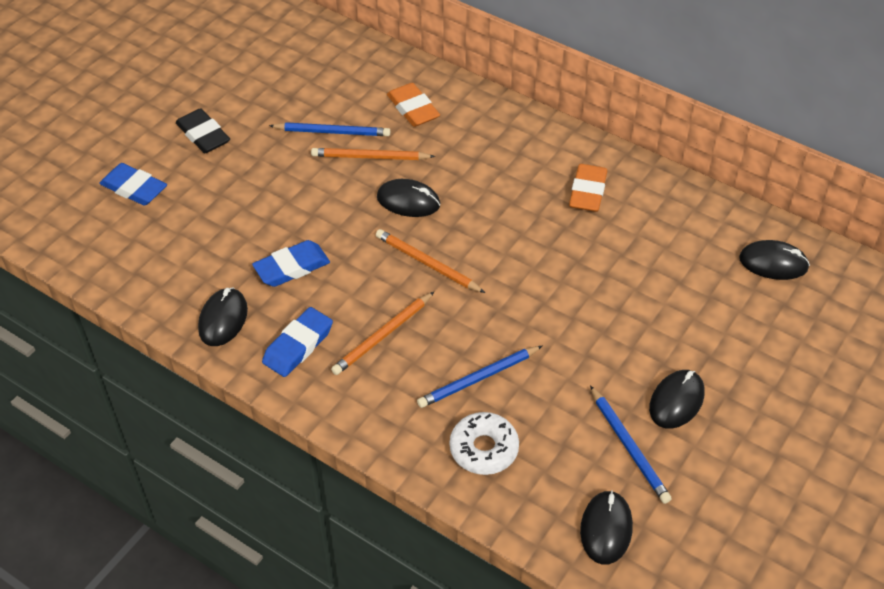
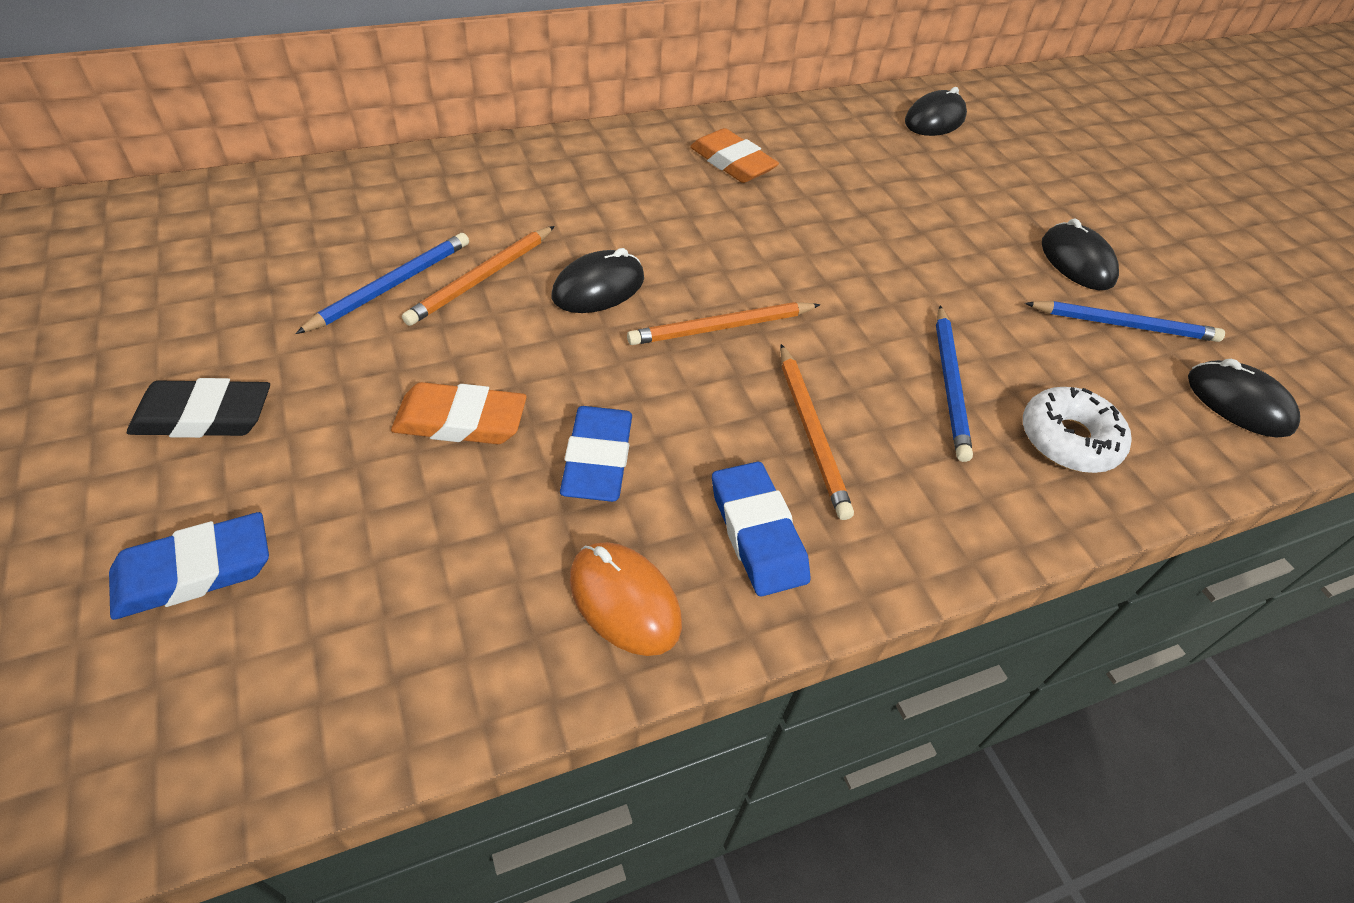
camera: 60 degrees left, 0 degrees up
(223, 319) = (624, 600): black mouse -> orange mouse
(413, 109) = (447, 203): orange eraser -> orange eraser (461, 421)

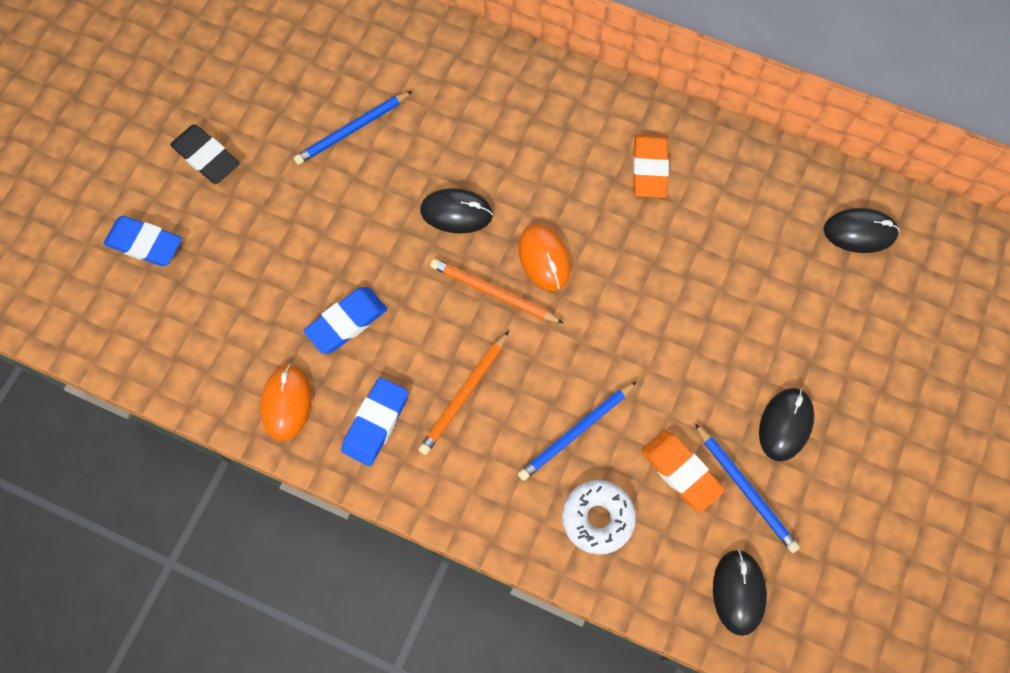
camera: 50 degrees right, 20 degrees up
(391, 285) = (352, 130): blue pencil -> blue pencil turned 150 degrees clockwise
(461, 421) = (308, 248): orange eraser -> orange eraser (681, 471)
(482, 278) = (402, 159): orange pencil -> none
(731, 272) = (544, 258): none -> orange mouse

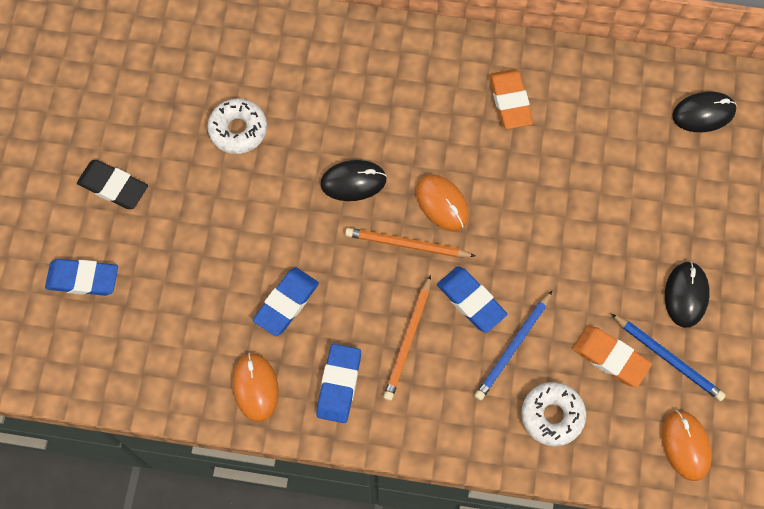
camera: 15 degrees left, 0 degrees up
(352, 130) = (238, 130): blue pencil -> white donut
(545, 370) = (471, 301): none -> blue eraser
(738, 592) = (685, 445): black mouse -> orange mouse

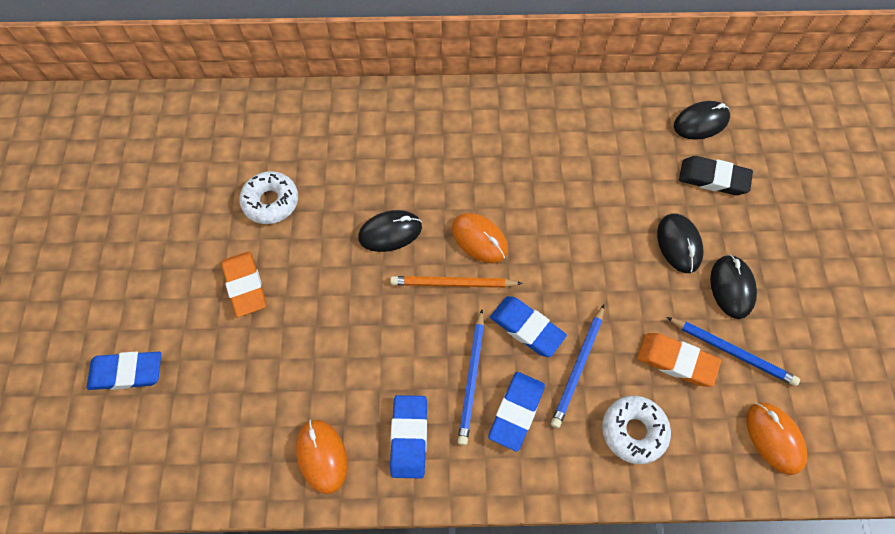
camera: 10 degrees left, 5 degrees down
(113, 186) = (152, 274): black eraser -> black eraser (713, 178)
(286, 303) = (342, 361): blue eraser -> blue eraser (516, 411)
(408, 340) = (472, 378): orange pencil -> blue pencil
(510, 101) = (524, 138): orange eraser -> orange eraser (245, 285)
(644, 242) = (678, 244): none -> black mouse

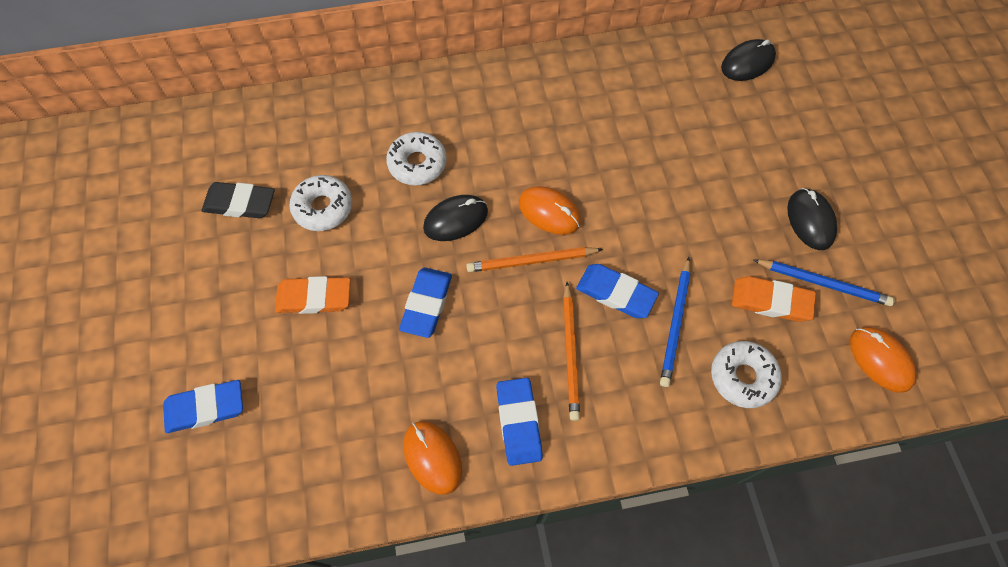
camera: 10 degrees left, 0 degrees up
(245, 285) = (314, 298): orange eraser -> orange eraser turned 60 degrees counterclockwise
(365, 173) = (417, 163): none -> white donut
(472, 378) = (571, 352): blue pencil -> orange pencil
(516, 411) = (622, 378): blue eraser -> blue eraser (427, 304)
(678, 244) = (750, 186): black mouse -> none
(713, 178) = (771, 116): black eraser -> black eraser (240, 203)

